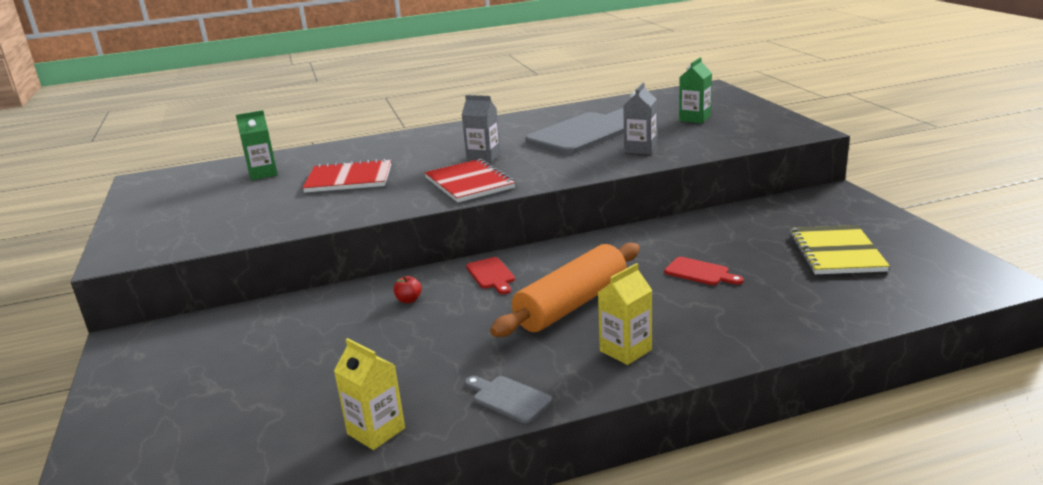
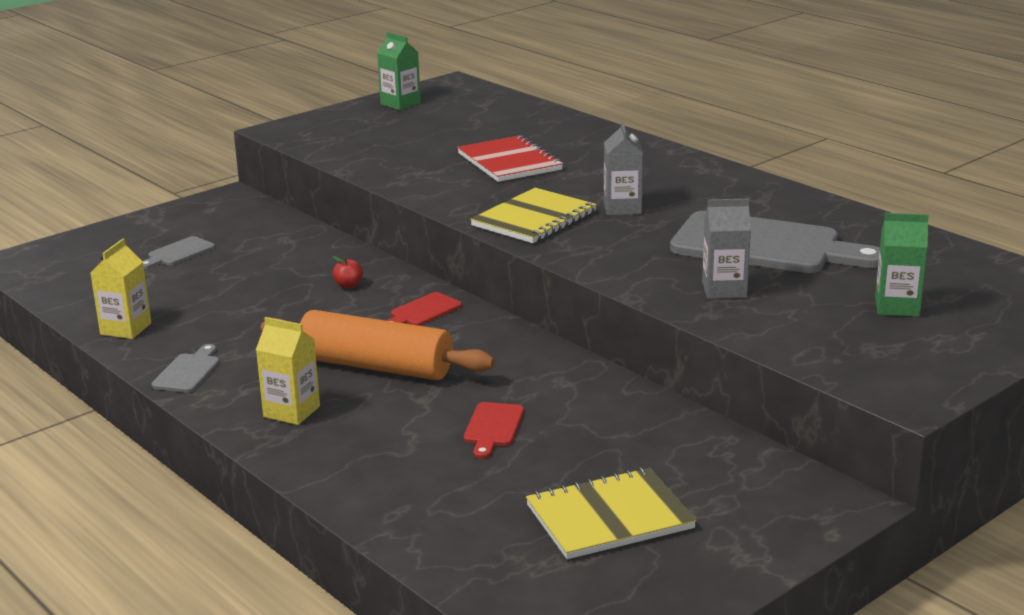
camera: 65 degrees right, 0 degrees up
(224, 383) = (178, 253): none -> grey cutting board
(263, 174) = (499, 123): green carton -> green carton (400, 104)
(469, 183) = (534, 219): red notebook -> yellow notebook

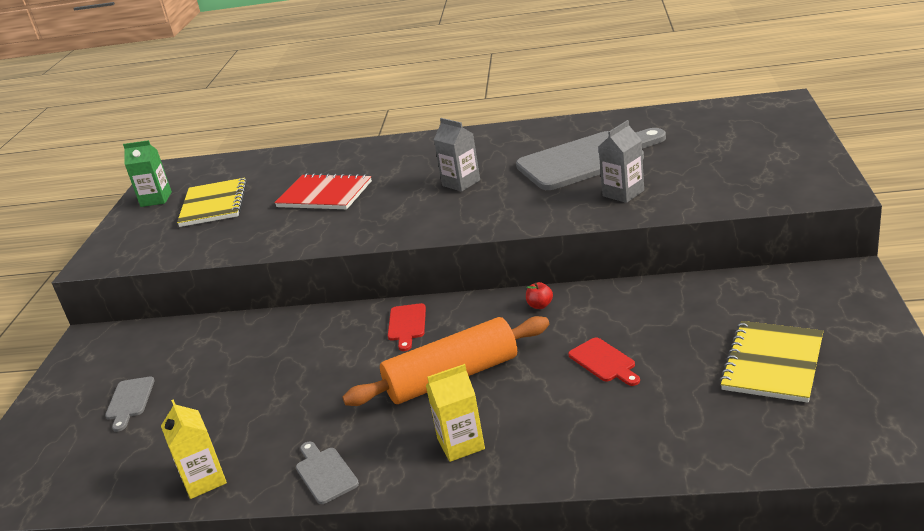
camera: 40 degrees left, 5 degrees up
(348, 285) = (318, 341): red apple -> red apple (540, 305)
(534, 219) = (422, 217): yellow notebook -> yellow notebook (214, 204)
(897, 307) = (721, 153): green carton -> none

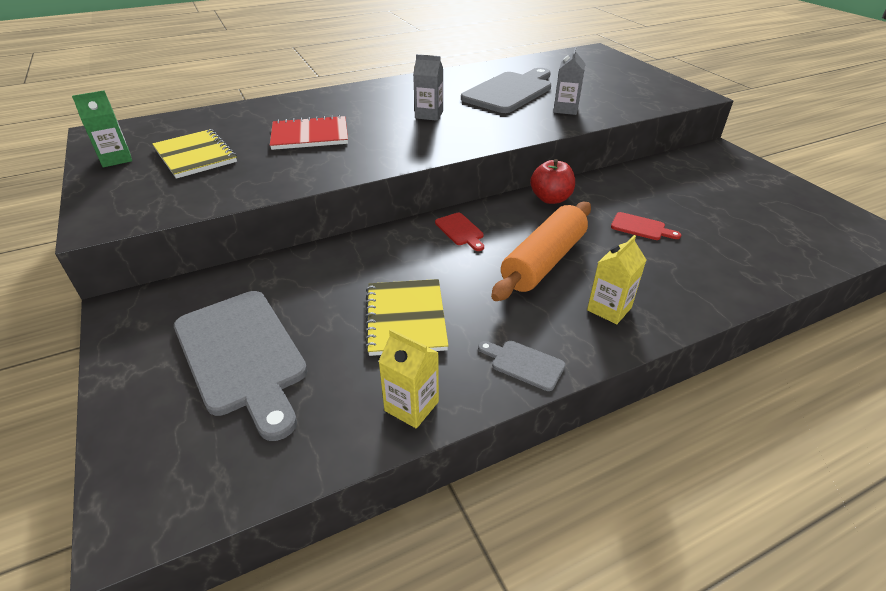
camera: 35 degrees left, 10 degrees up
(129, 401) = (242, 355): grey cutting board -> grey cutting board, size x2.31
(540, 305) = (550, 199): red apple -> red apple, size x1.98
(772, 363) = (743, 207): yellow notebook -> yellow notebook (405, 318)

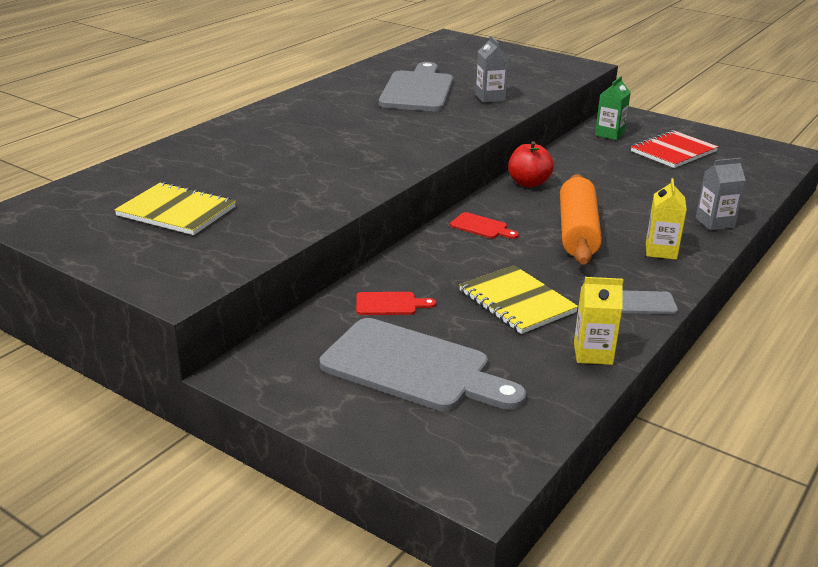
camera: 30 degrees left, 10 degrees down
(116, 159) = (85, 234): green carton -> green carton (609, 134)
(310, 135) = (273, 168): red notebook -> red notebook (673, 151)
(429, 115) = (368, 126): grey carton -> grey carton (715, 223)
(641, 227) = (624, 188): red cutting board -> red cutting board (390, 304)

